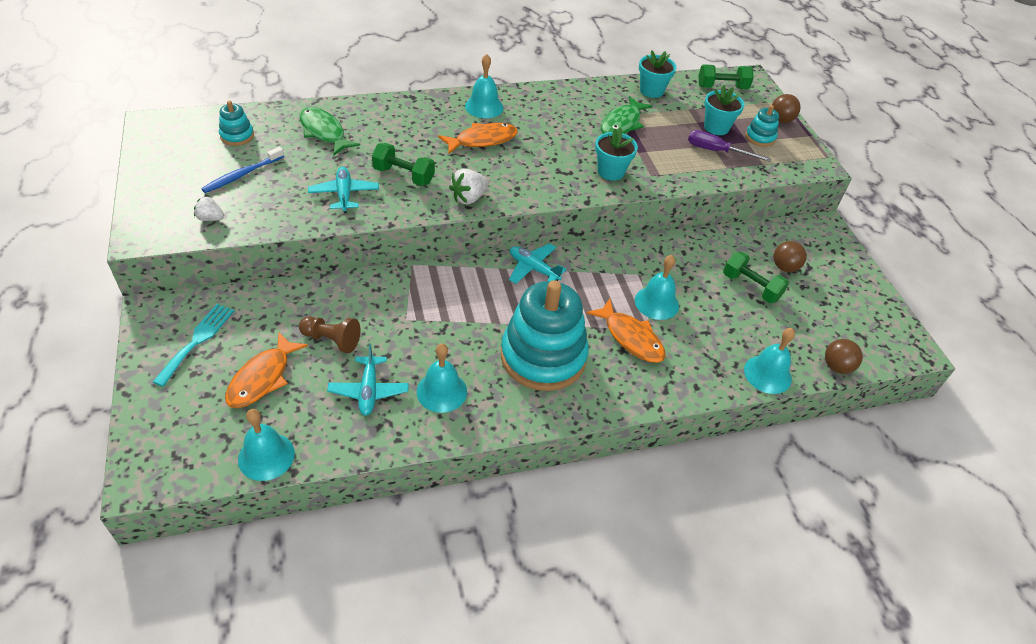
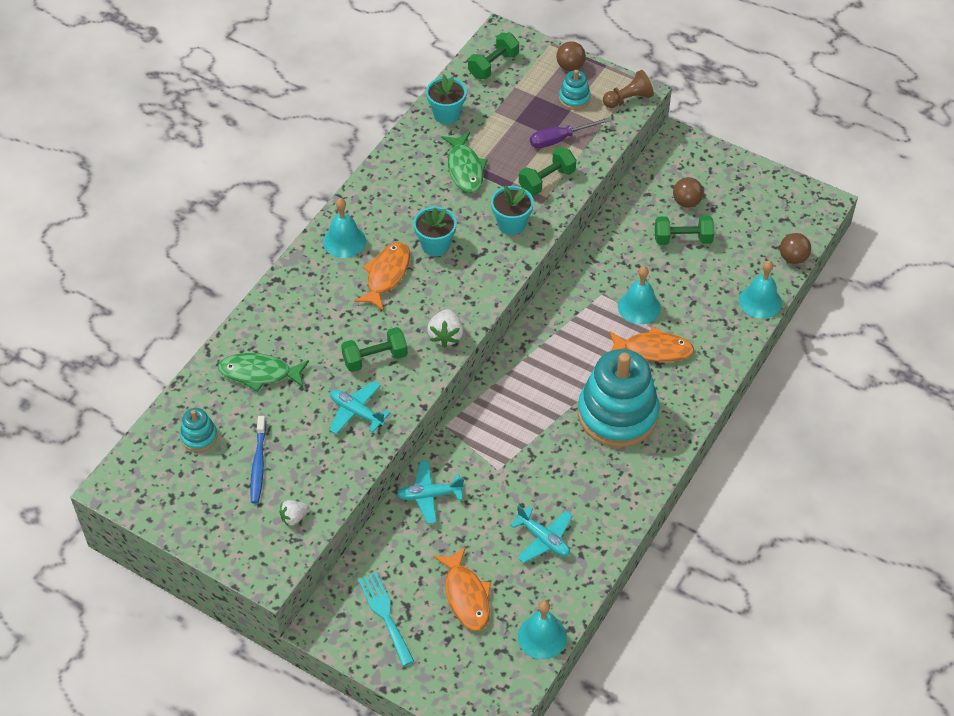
camera: 40 degrees left, 5 degrees up
(332, 340) = (472, 529): brown pawn -> brown pawn (628, 99)
(441, 391) = (587, 497): turquoise bell -> none
(533, 268) = (529, 353): turquoise plane -> turquoise plane (429, 495)
(673, 166) = (547, 180): none -> green dumbbell
(716, 127) = (534, 114): turquoise flower pot -> turquoise flower pot (435, 245)

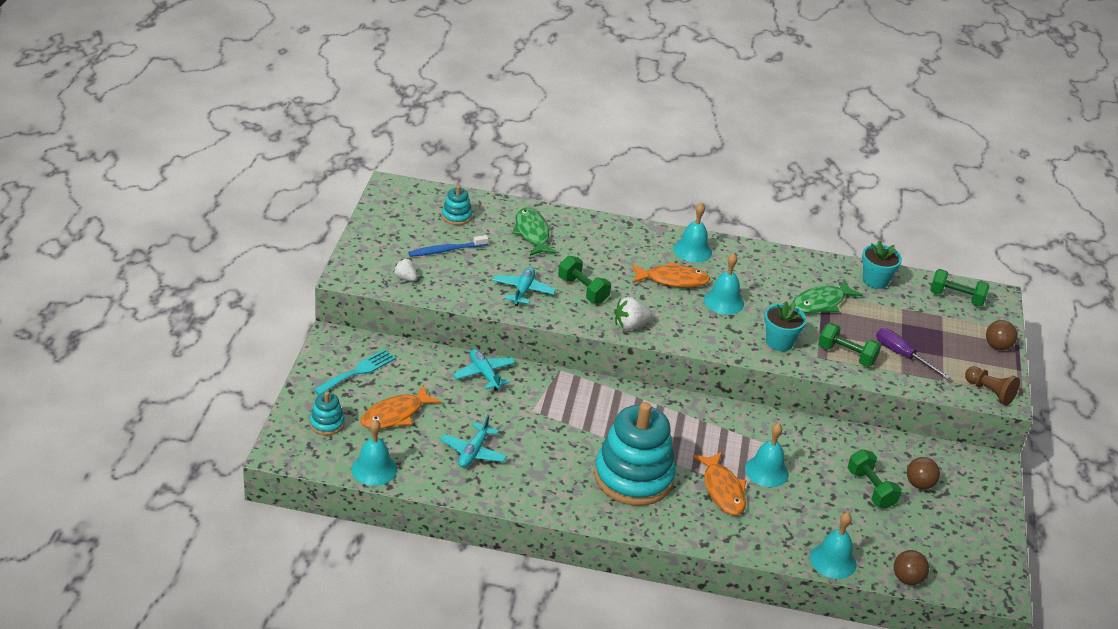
camera: 65 degrees right, 15 degrees down
(435, 245) = (724, 301): turquoise flower pot -> turquoise bell
(574, 98) = (960, 356): turquoise stacking toy -> turquoise stacking toy (327, 423)

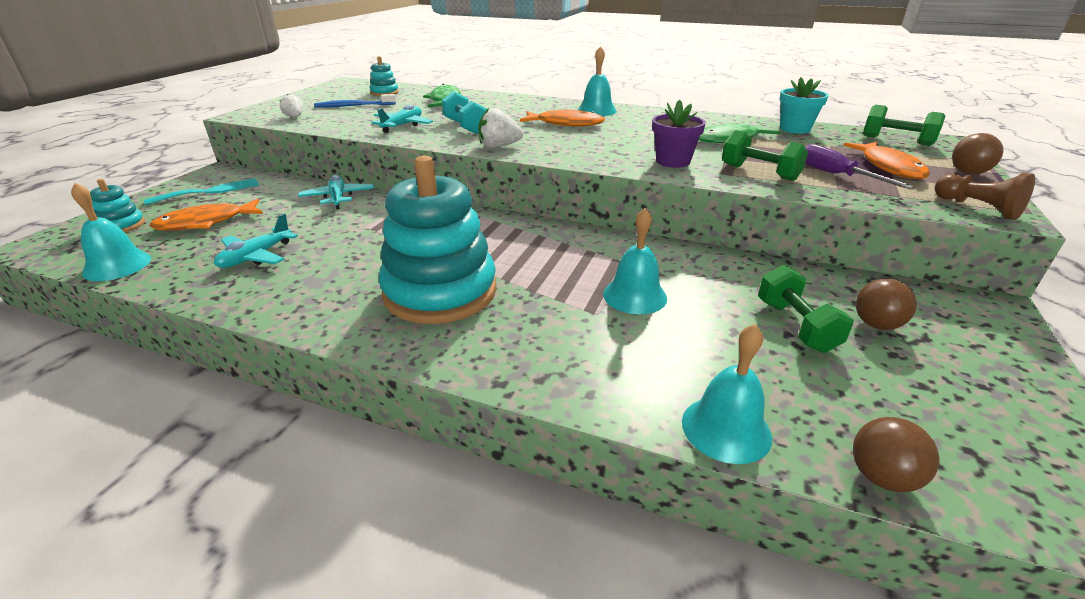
camera: 15 degrees right, 5 degrees down
(583, 290) = (465, 126): green dumbbell -> turquoise dumbbell
(722, 490) = (561, 313): orange fish -> orange fish (889, 167)
(724, 301) = (616, 136): turquoise bell -> none
(779, 342) = (673, 161): turquoise flower pot -> purple flower pot

